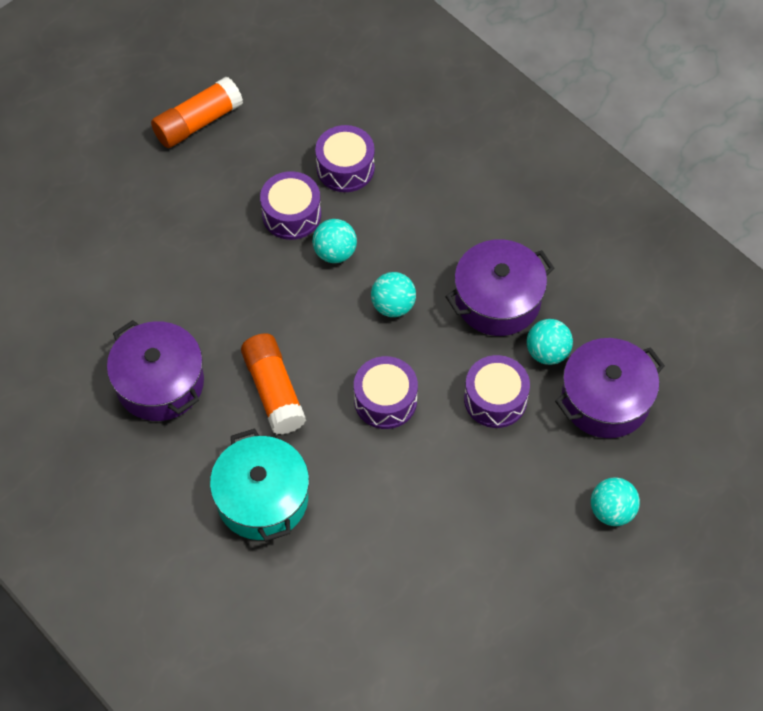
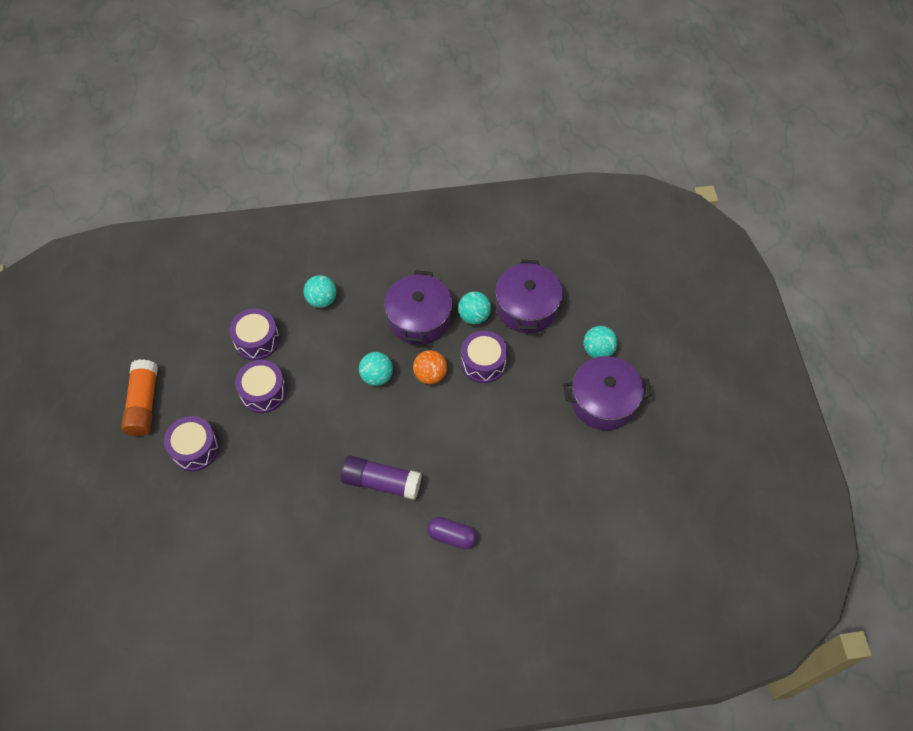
camera: 55 degrees left, 0 degrees up
(160, 383) = (320, 549): purple pot -> purple pot (603, 401)
(262, 498) = (451, 536): turquoise pot -> purple capsule
(273, 391) = (381, 482): orange glue stick -> purple glue stick
(335, 252) = (312, 385): turquoise ball -> turquoise ball (321, 300)
(385, 400) = (438, 422): purple drum -> purple drum (195, 449)
(437, 356) = (430, 375): none -> orange ball

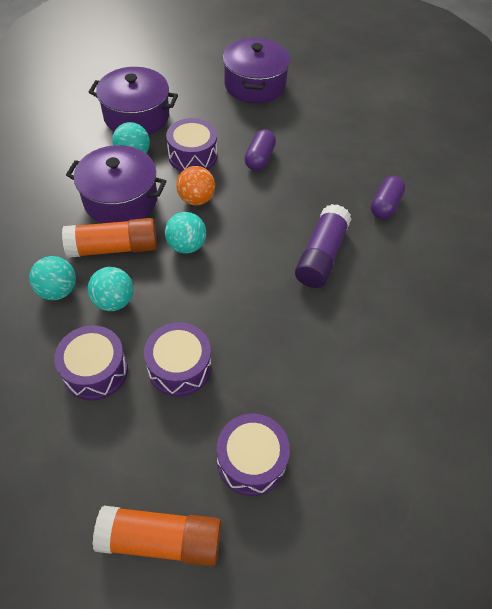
camera: 85 degrees left, 5 degrees down
(367, 326) = (114, 248): none -> orange glue stick
(492, 419) = (259, 158): none -> purple capsule
(598, 350) = (200, 79): turquoise ball -> turquoise ball (114, 301)

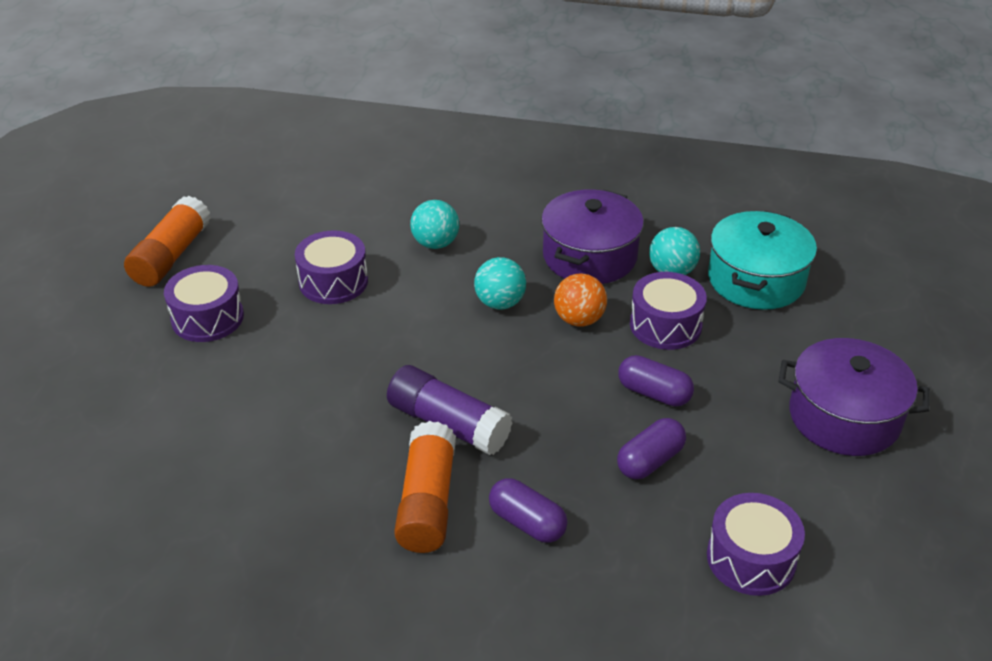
camera: 105 degrees right, 15 degrees down
(58, 290) = (462, 208): turquoise ball -> none
(95, 371) = (354, 228): purple drum -> purple drum (751, 558)
(114, 248) = (512, 247): orange glue stick -> orange glue stick (427, 502)
(136, 116) = (756, 280): purple pot -> turquoise pot
(316, 157) = (650, 461): none -> purple capsule

